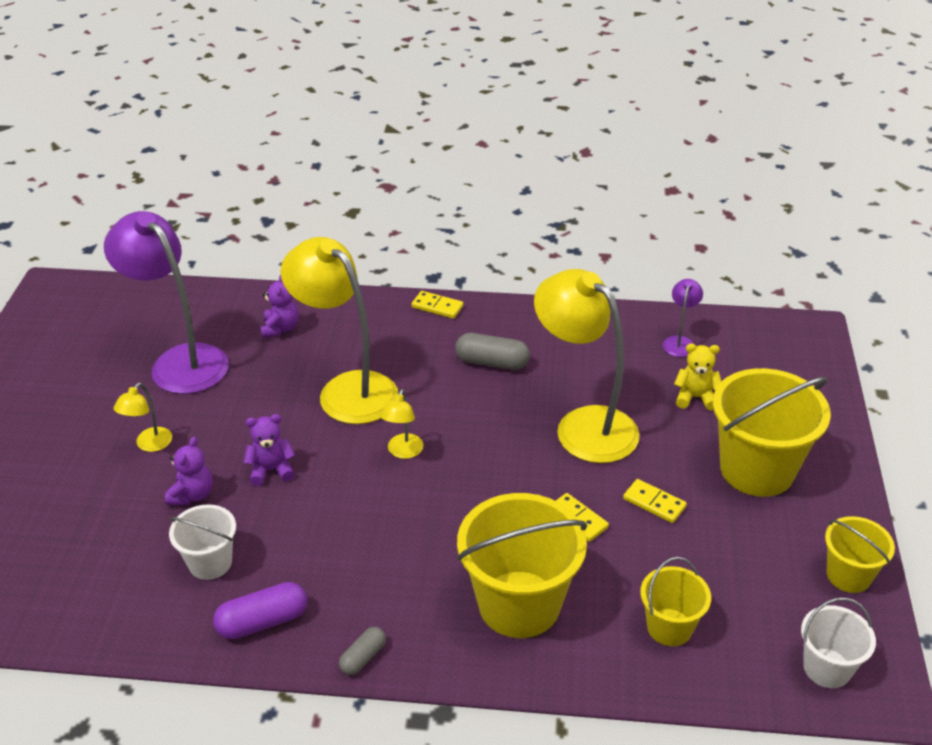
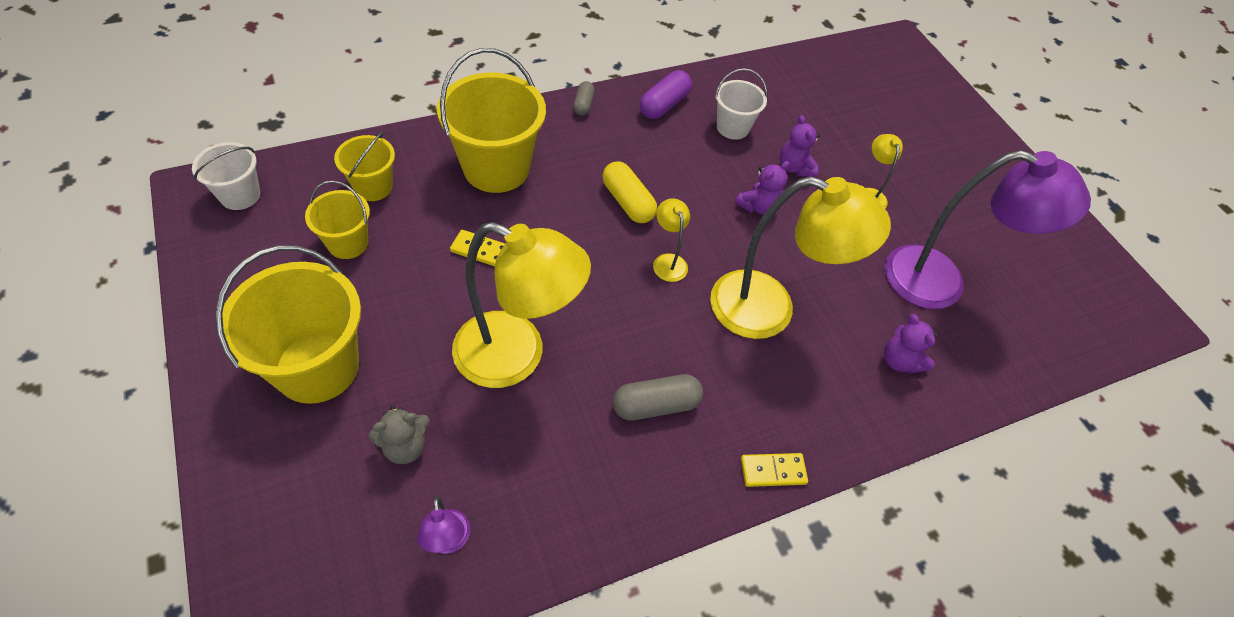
camera: 145 degrees right, 15 degrees up
(399, 518) = (628, 202): none -> yellow capsule
(654, 503) = (415, 290): yellow domino -> none
(695, 397) = (405, 446): yellow teddy bear -> grey teddy bear
(848, 575) = (217, 279): yellow bucket -> yellow bucket (348, 243)

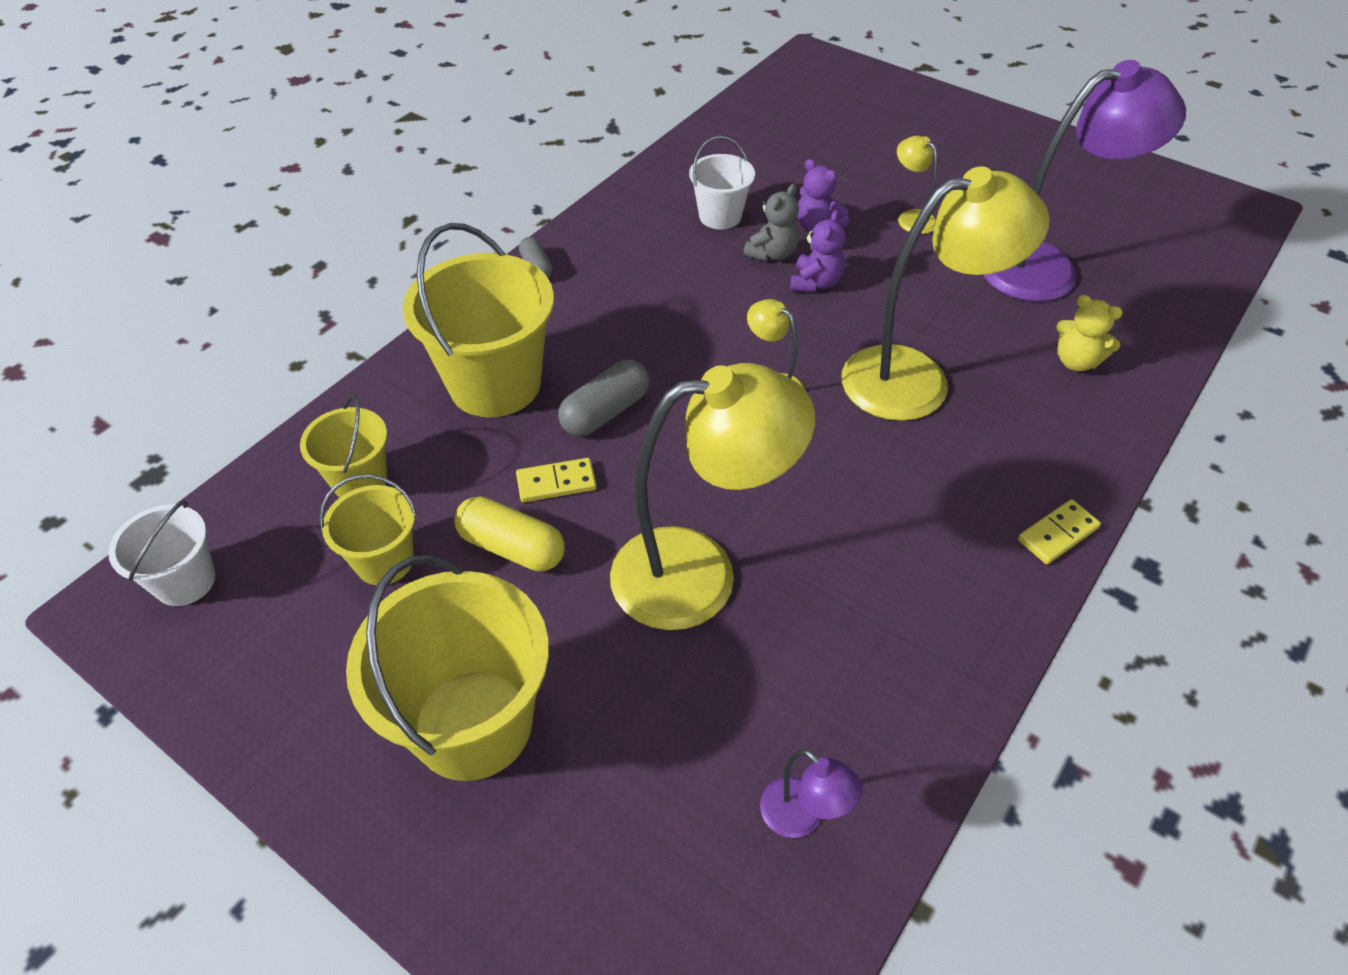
camera: 25 degrees left, 5 degrees down
(405, 446) = (660, 747): grey teddy bear -> grey teddy bear (772, 253)
(628, 202) = (677, 346): yellow capsule -> yellow capsule (512, 547)
(655, 405) = (890, 537): grey capsule -> grey capsule (605, 412)
(664, 105) = (627, 226): purple capsule -> none
(899, 361) = (1076, 361): purple teddy bear -> yellow teddy bear

